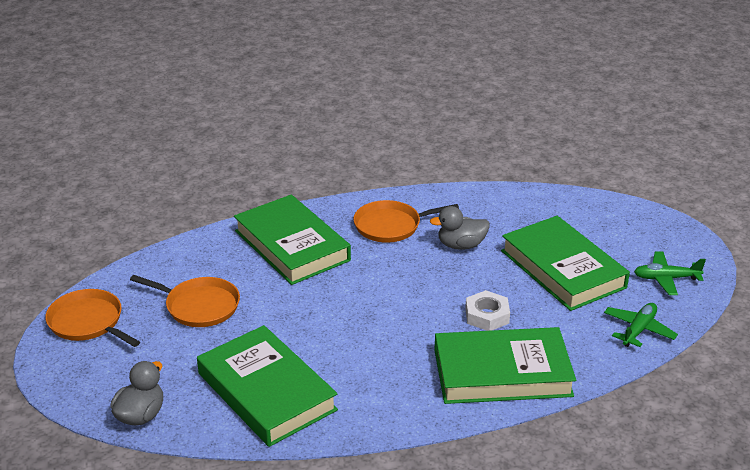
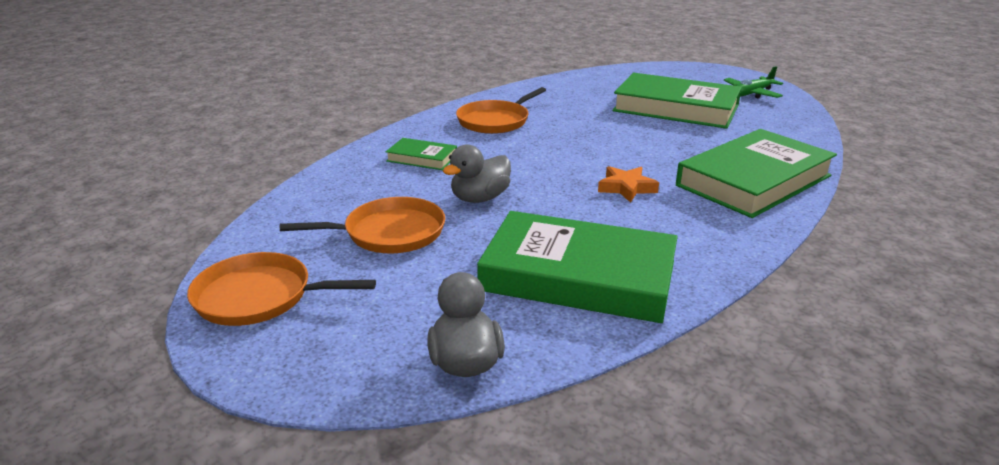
camera: 35 degrees left, 5 degrees down
(292, 245) = (422, 158): green book -> green book, size x0.46
(395, 336) = (626, 188): none -> orange star
(461, 245) = (575, 116): grey duck -> grey duck (480, 198)
(487, 315) = (674, 150): white nut -> none
(638, 330) = (791, 124): green plane -> none

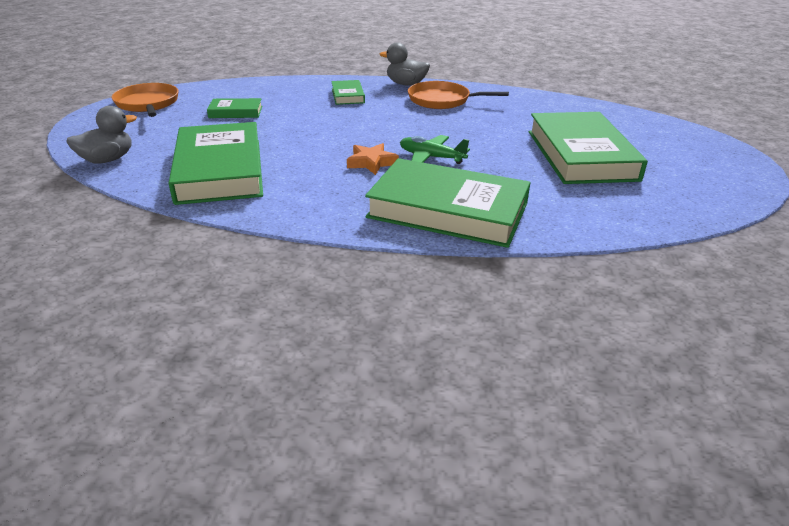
camera: 60 degrees right, 5 degrees up
(389, 233) = (236, 112): orange pan -> green book
(480, 198) = (304, 123): grey duck -> grey duck (406, 84)
(751, 94) = (694, 184): green plane -> green plane (431, 157)

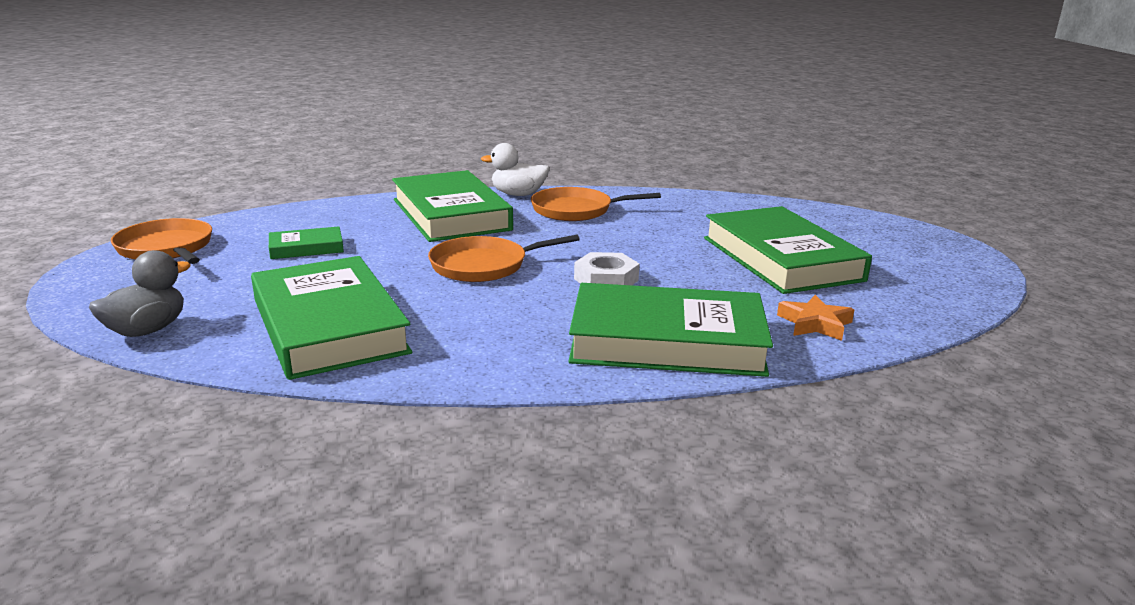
camera: 15 degrees left, 10 degrees down
(347, 96) = (450, 214): green book -> green book, size x2.16
(348, 137) = (483, 265): none -> orange pan
(371, 162) = (533, 294): orange star -> orange star (815, 324)
(406, 84) = (518, 194): grey duck -> white duck
(431, 157) = (606, 279): green plane -> white nut

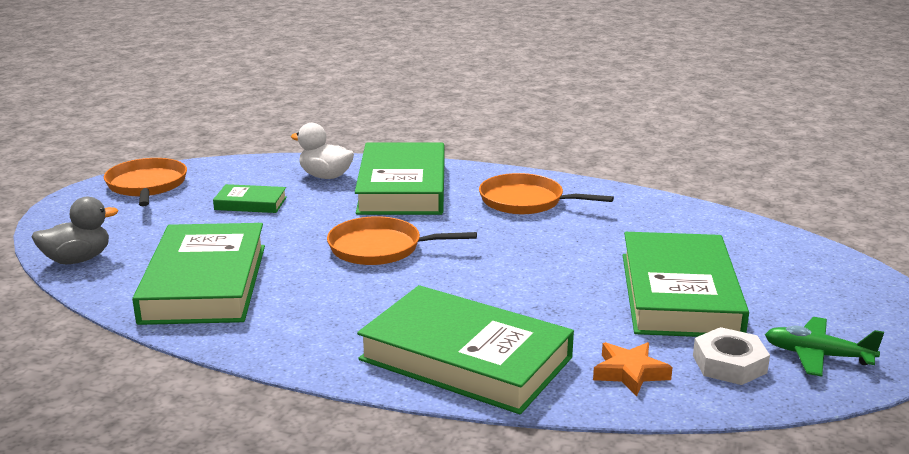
camera: 25 degrees right, 0 degrees up
(518, 194) = (487, 174): white duck -> white duck (325, 176)
(606, 279) = (475, 284): white nut -> white nut (729, 364)
(931, 283) = (817, 356): none -> green plane

